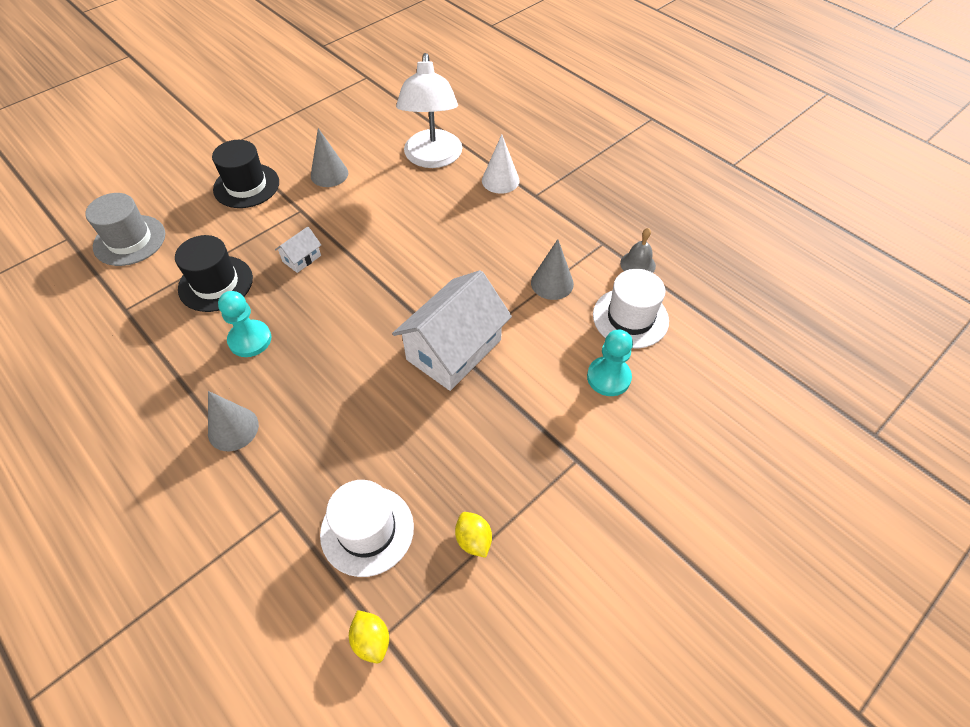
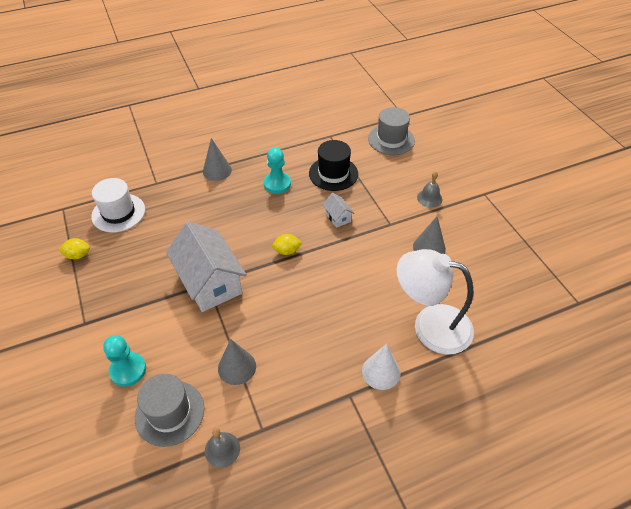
camera: 110 degrees right, 5 degrees down
(246, 186) = (429, 198): black hat -> grey bell
(371, 640) = (64, 204): yellow lemon -> yellow lemon (287, 251)
(630, 318) = (169, 413): white hat -> grey hat

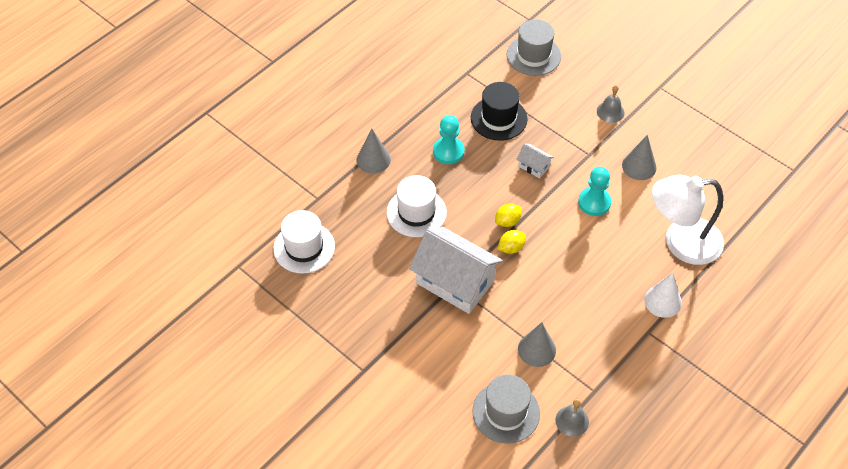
camera: 25 degrees left, 5 degrees up
(78, 255) = (299, 308): yellow lemon -> yellow lemon (511, 248)
(128, 370) = (440, 393): turquoise pawn -> turquoise pawn (594, 202)
(220, 218) = (416, 212): none -> white hat

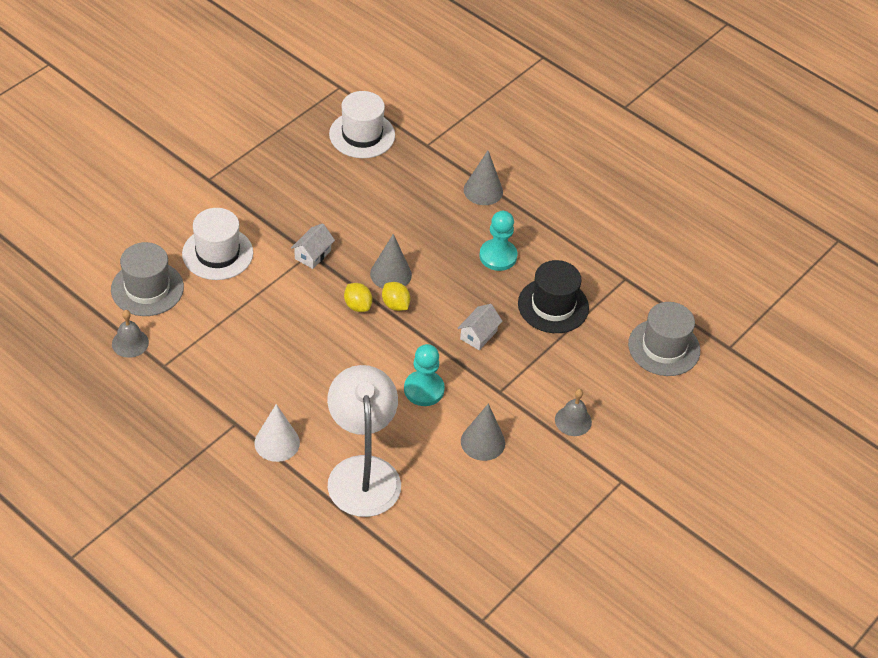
camera: 85 degrees right, 5 degrees down
(416, 212) = (408, 225): white hat -> white hat (217, 253)
(455, 282) = (312, 254): white house -> white house, size x0.44
(537, 349) = (221, 319): grey cone -> grey cone (390, 274)

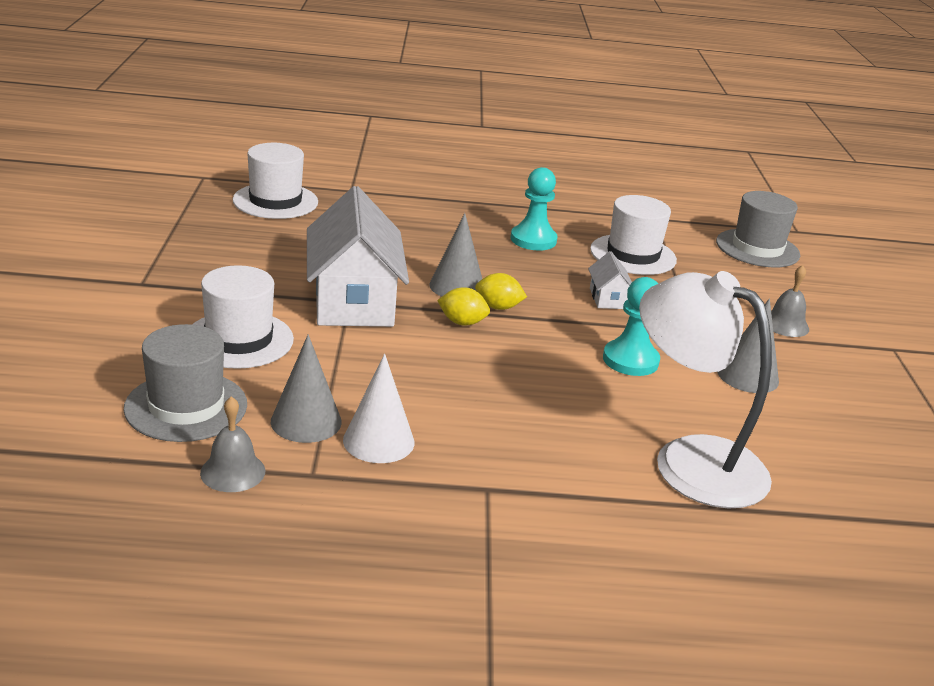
camera: 40 degrees left, 20 degrees down
(277, 442) = (562, 482): white cone -> white cone (378, 441)
(312, 254) = (353, 301): white house -> white house, size x2.29
(483, 190) = (449, 203): grey cone -> grey cone (306, 421)
(553, 306) = (633, 255): black hat -> white hat

